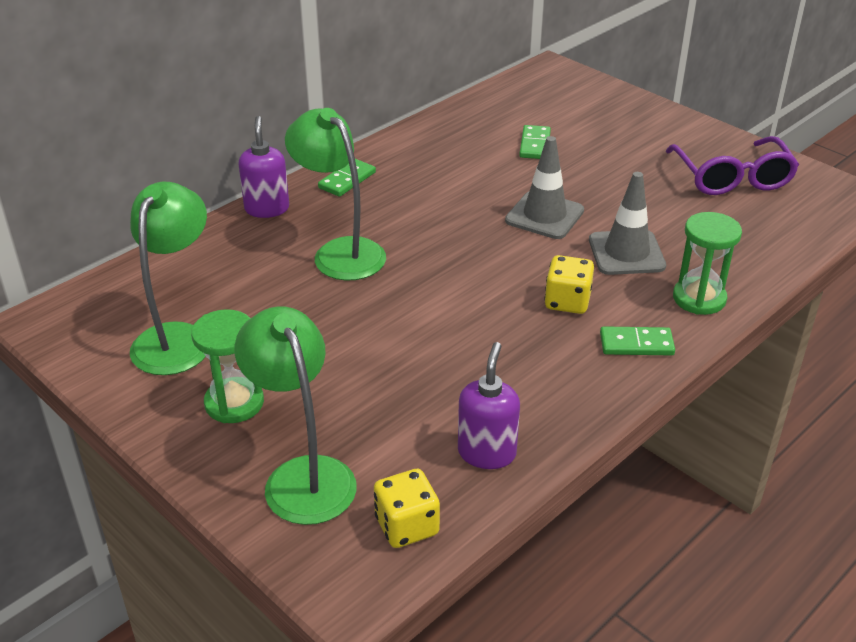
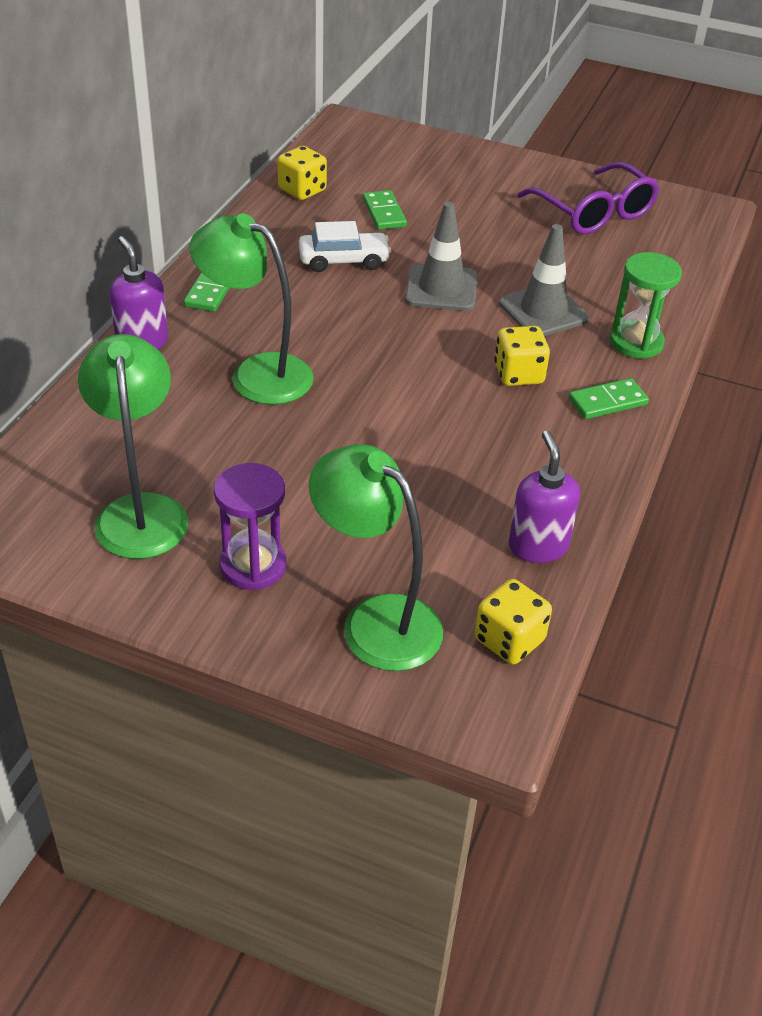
camera: 25 degrees left, 5 degrees up
(234, 403) = (253, 565): green hourglass -> purple hourglass
(473, 177) = (344, 260): none -> white car
(476, 115) = (302, 190): none -> yellow dice

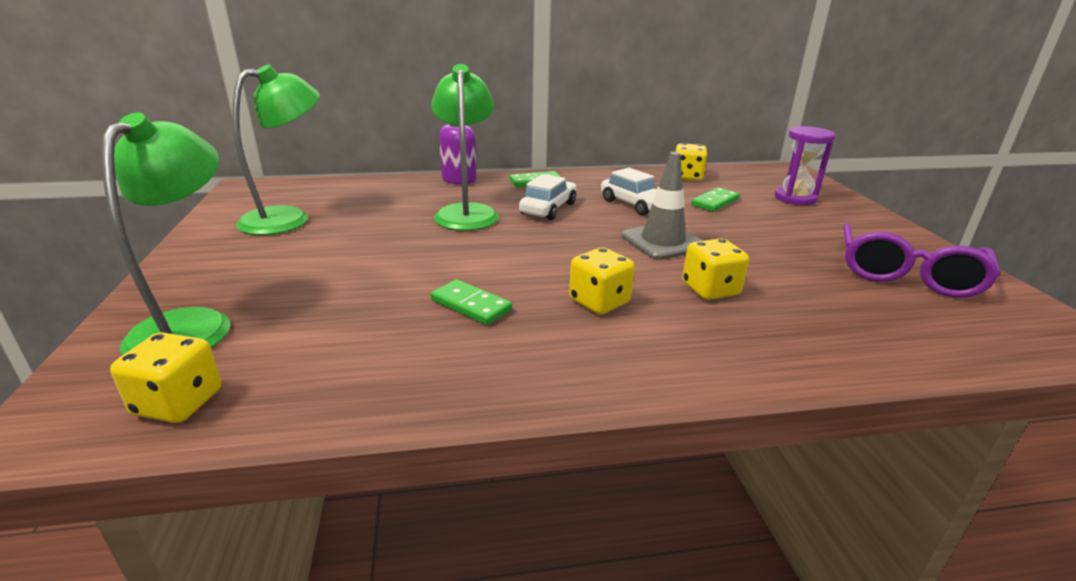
camera: 60 degrees right, 15 degrees down
(253, 565) = (247, 262): purple hourglass -> purple hourglass (795, 198)
(300, 316) = (548, 208): none -> white car
(538, 546) = (342, 381): purple soap dispenser -> none
(543, 311) = (710, 289): grey traffic cone -> yellow dice
(607, 402) = (624, 361): green domino -> green domino (471, 305)
(636, 342) = (750, 352): green hourglass -> none

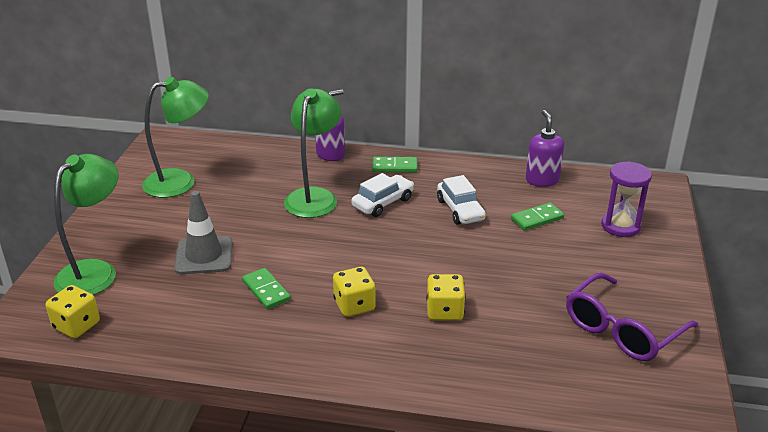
camera: 20 degrees right, 5 degrees up
(662, 242) = (449, 257): grey traffic cone -> grey traffic cone (204, 256)
(687, 176) = (542, 180): yellow dice -> purple soap dispenser

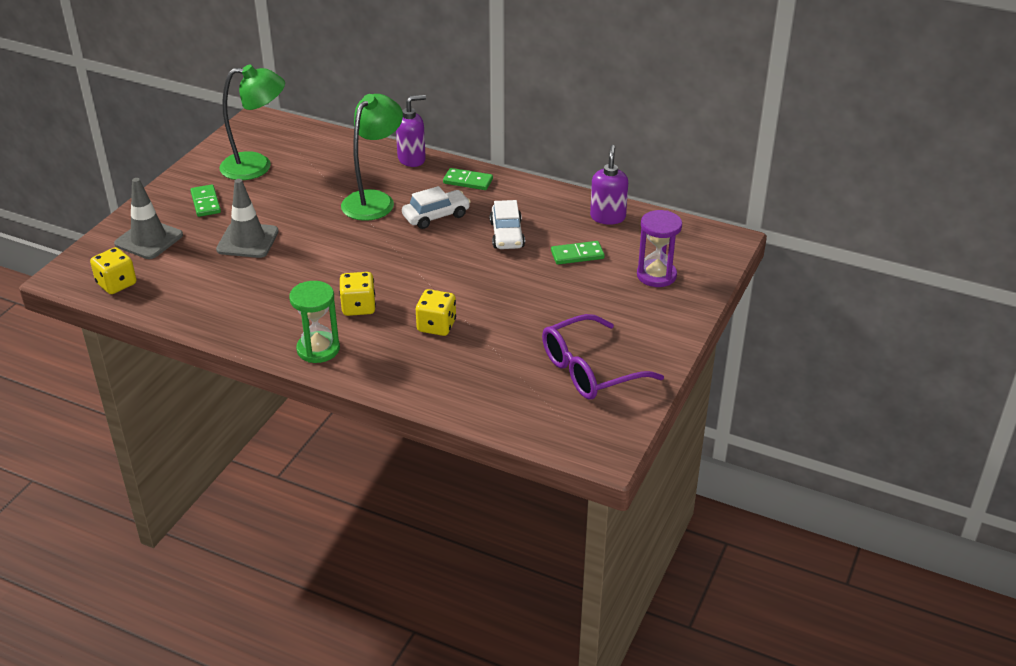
camera: 15 degrees right, 5 degrees up
(95, 271) = (149, 240): green lamp -> grey traffic cone
(266, 290) = (287, 281): green domino -> green domino (205, 203)
(335, 359) = (318, 349): none -> green hourglass

